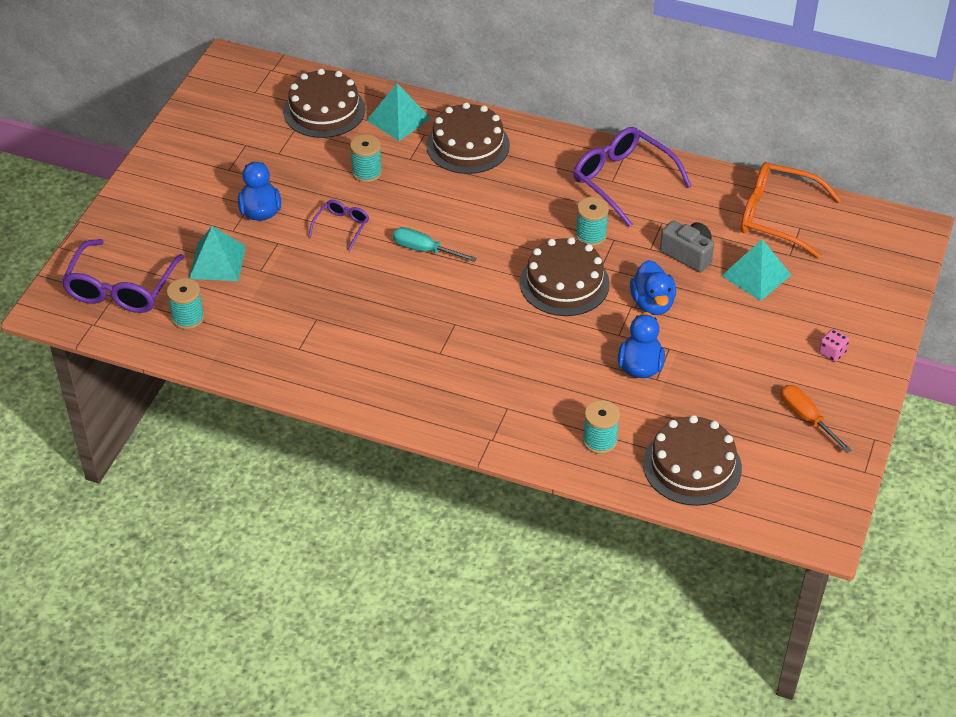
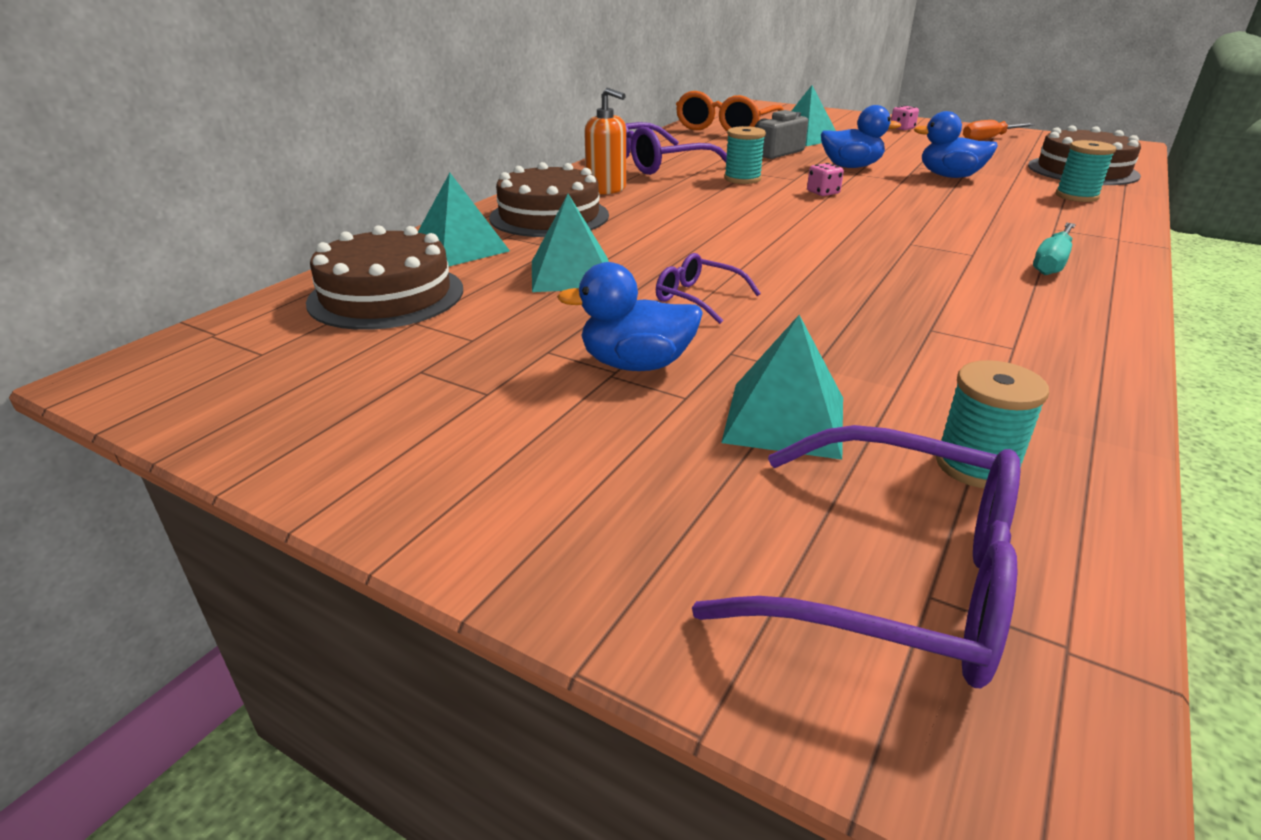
camera: 80 degrees left, 15 degrees down
(367, 172) = (571, 274): turquoise spool -> turquoise pyramid
(424, 250) = (760, 250): turquoise screwdriver -> turquoise screwdriver (1051, 263)
(539, 163) = (606, 189): none -> orange soap dispenser
(564, 283) = (823, 193): brown cake -> pink dice

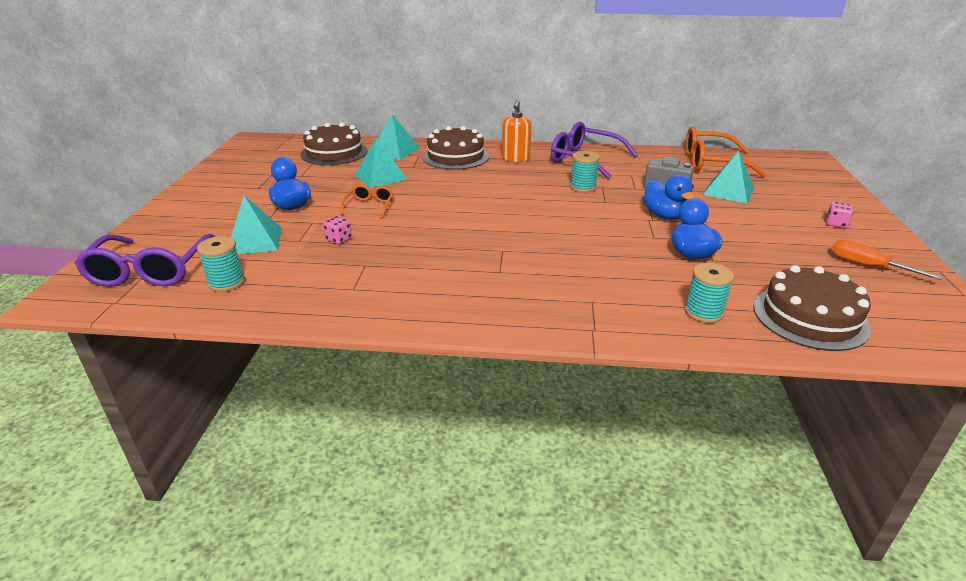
camera: 65 degrees right, 0 degrees up
(697, 298) = (369, 206): purple glasses -> orange glasses
(823, 193) = (582, 214): pink dice -> pink dice (339, 239)
(1051, 263) = (506, 300): turquoise screwdriver -> none

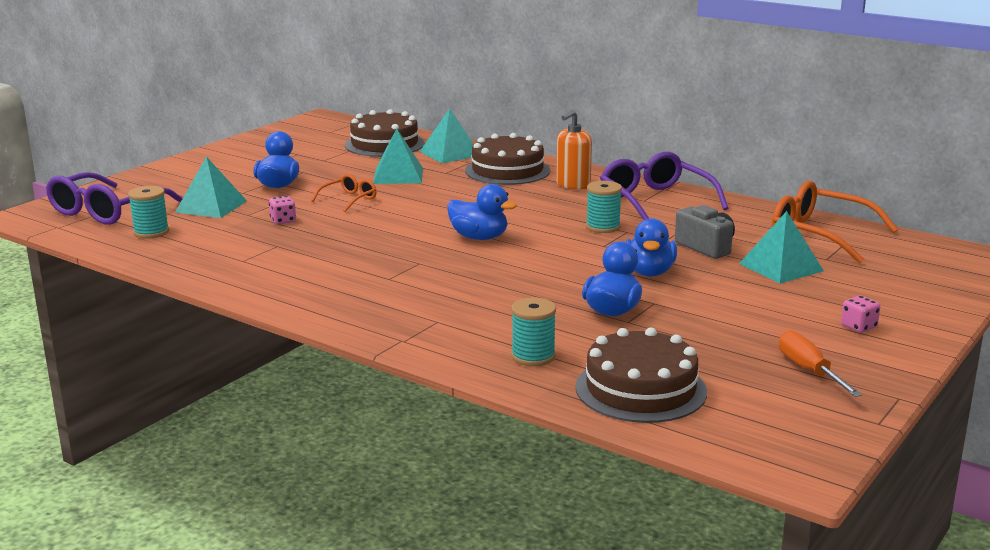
camera: 30 degrees right, 10 degrees down
(514, 216) = (479, 237): none -> blue duck

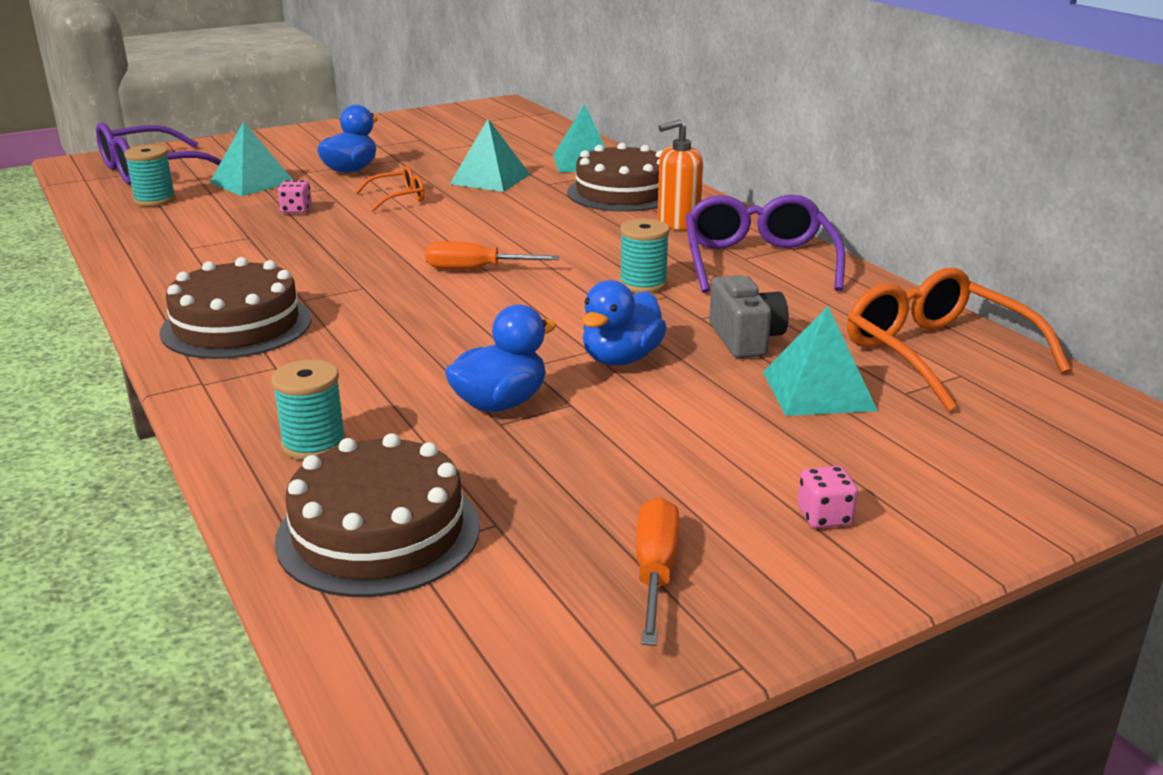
camera: 25 degrees right, 5 degrees up
(384, 144) = (526, 141): brown cake -> brown cake (237, 325)
(479, 237) = (474, 269): blue duck -> orange screwdriver

